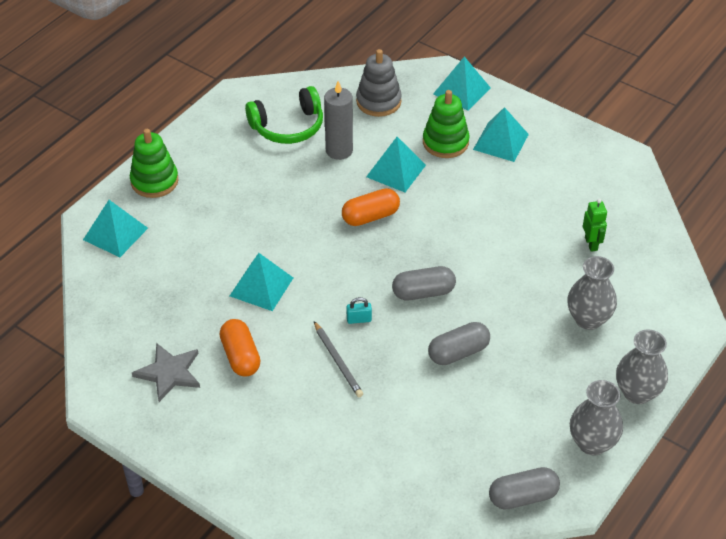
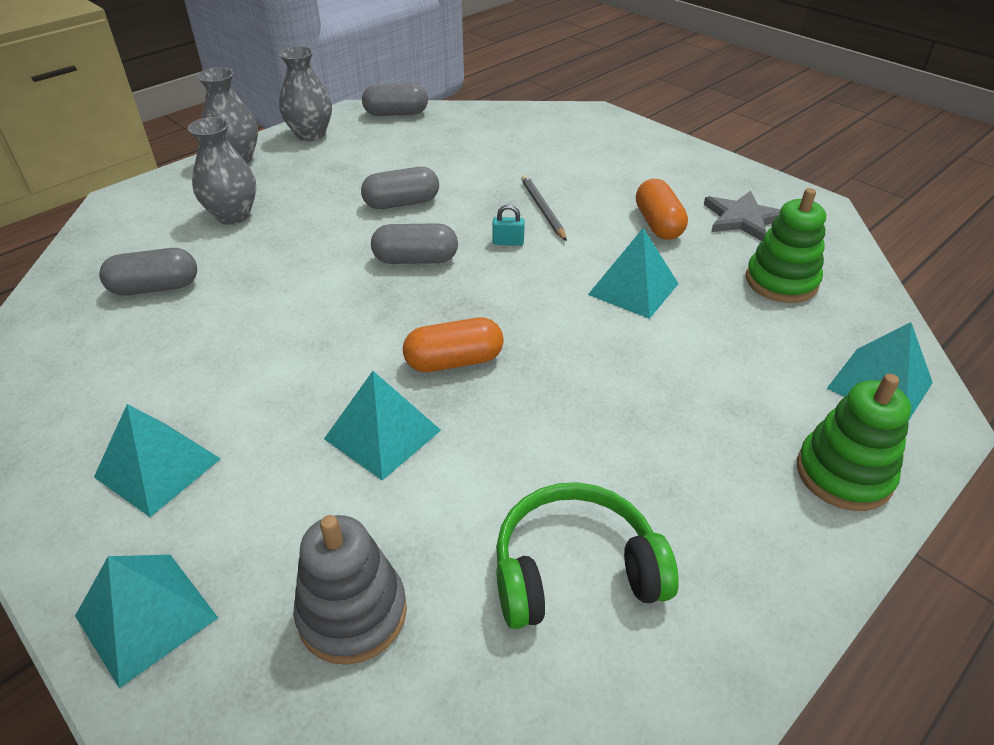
camera: 170 degrees left, 5 degrees down
(339, 150) = (476, 492): grey candle -> none
(445, 142) = (262, 481): green stacking toy -> green stacking toy (781, 281)
(591, 244) = (155, 288): green robot -> grey capsule

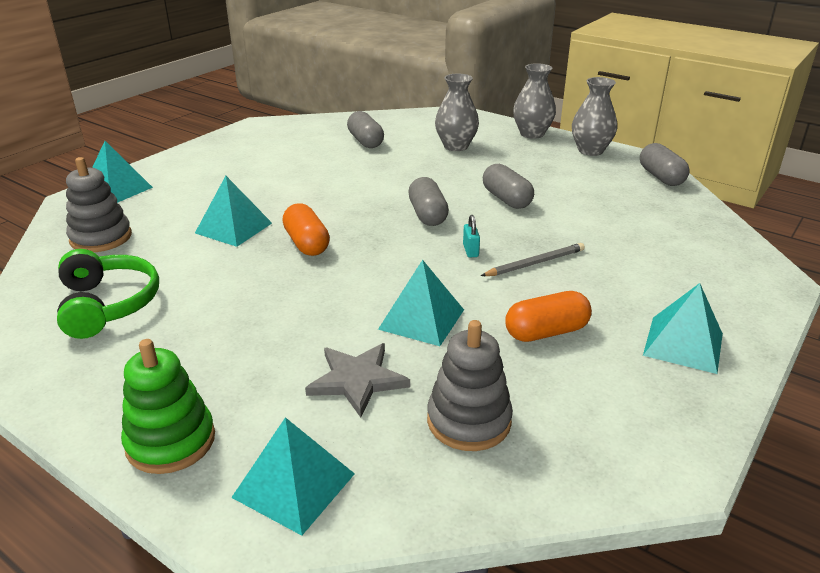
camera: 80 degrees right, 10 degrees down
(158, 467) = (212, 173): turquoise pyramid -> turquoise pyramid (683, 344)
(742, 219) = (594, 396): grey star -> grey star (357, 380)
(781, 281) = (469, 421): green stacking toy -> grey stacking toy

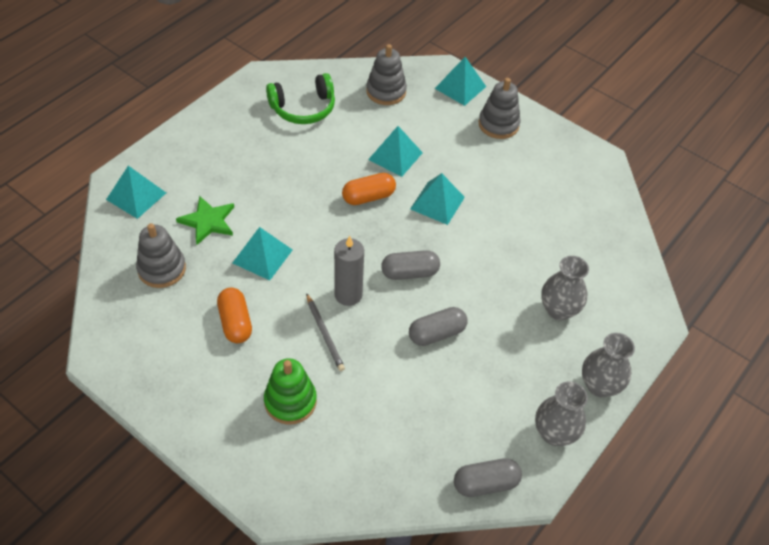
camera: 90 degrees right, 20 degrees up
(171, 441) = (178, 149): green stacking toy -> green stacking toy (290, 401)
(194, 169) = (498, 124): none -> grey stacking toy
(357, 380) = (208, 221): grey star -> green star
(365, 141) = (566, 237): grey capsule -> none
(470, 250) = (348, 294): turquoise padlock -> grey candle
(683, 344) = (206, 401): turquoise pyramid -> turquoise pyramid (437, 203)

